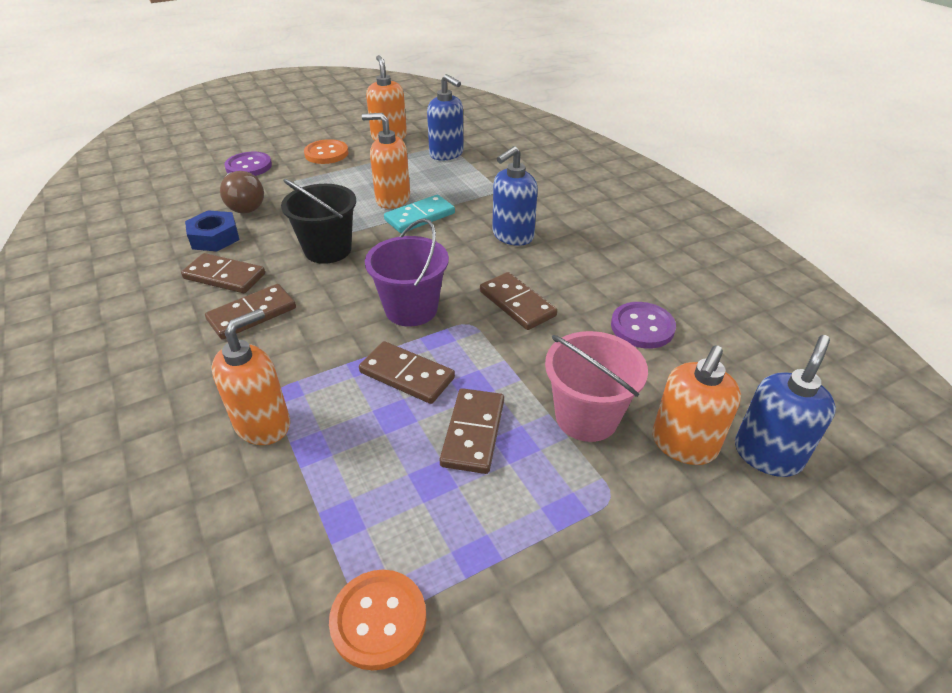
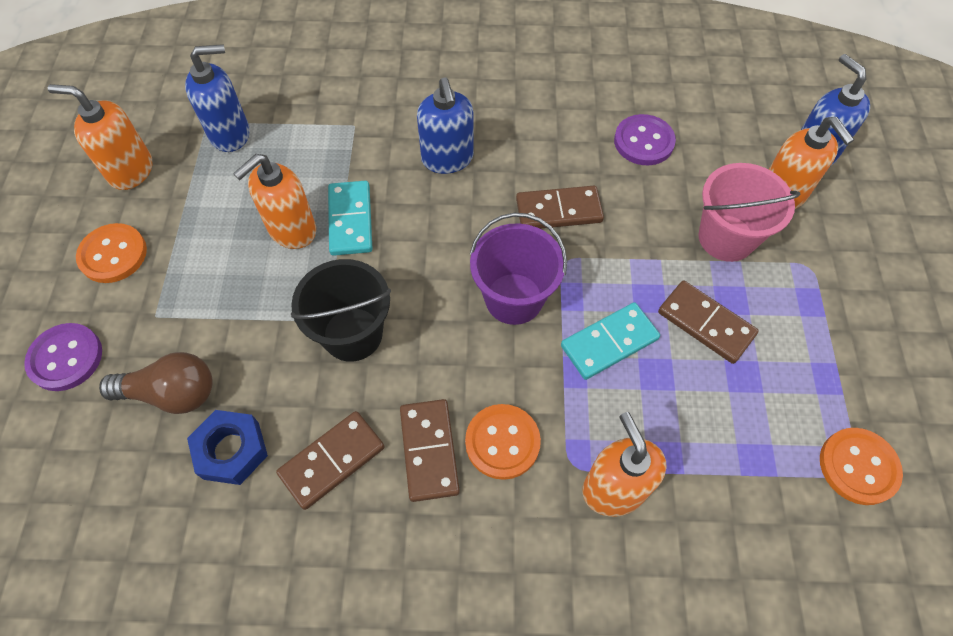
camera: 60 degrees left, 20 degrees up
(277, 347) = (502, 442): none -> orange button
(406, 375) = (609, 343): brown domino -> turquoise domino

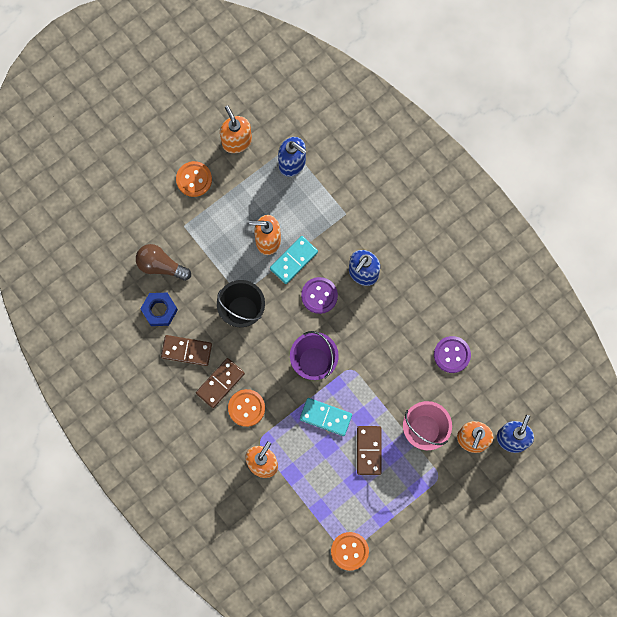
camera: 50 degrees right, 15 degrees up
(66, 358) = (139, 211): purple button -> purple button (319, 295)
(172, 393) = (161, 266): brown light bulb -> brown light bulb turned 150 degrees clockwise
(558, 210) = (376, 346): brown domino -> none

